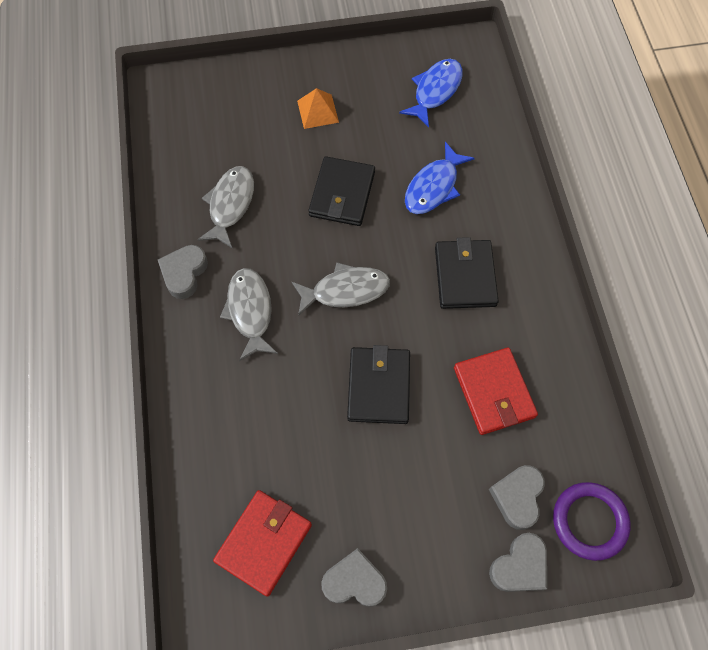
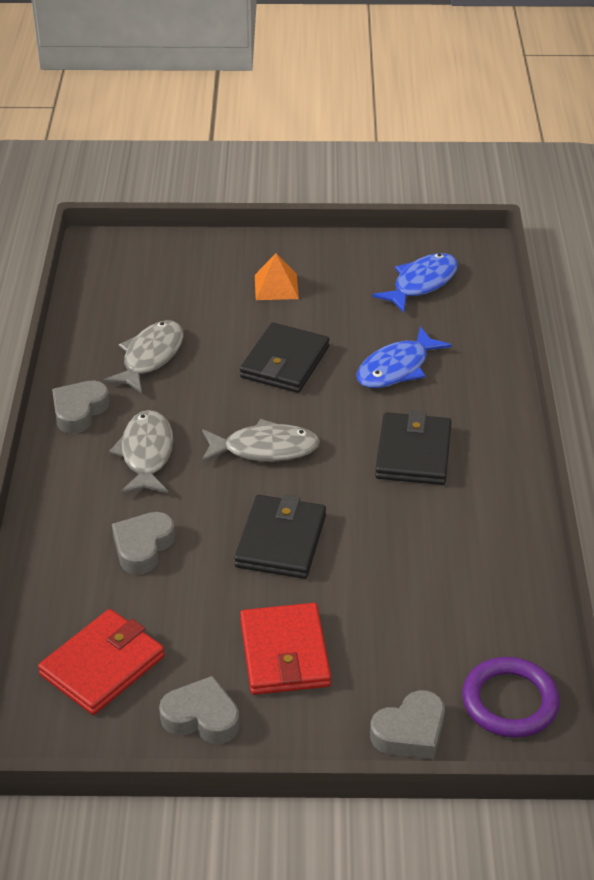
camera: 10 degrees right, 25 degrees down
(494, 392) = (421, 564): red wallet -> red wallet (285, 653)
(517, 497) = (424, 666): grey heart -> grey heart (143, 547)

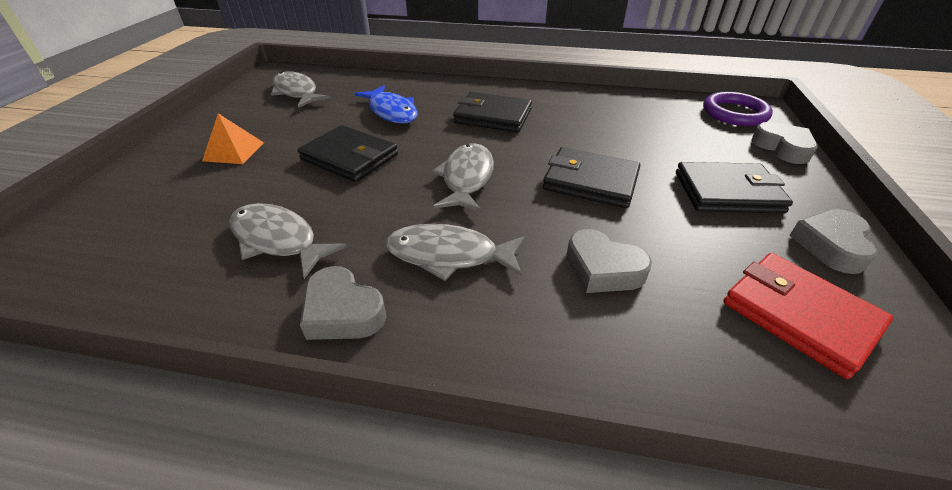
camera: 80 degrees left, 0 degrees up
(285, 653) = (727, 192): red wallet -> black wallet
(421, 283) = (297, 92): blue fish -> grey fish

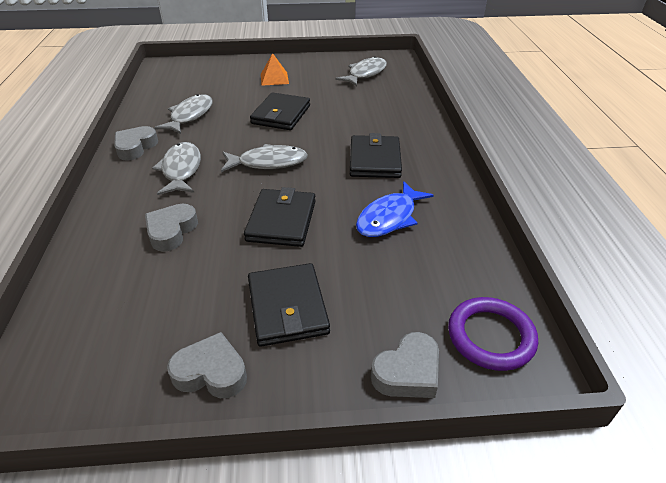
camera: 75 degrees right, 0 degrees up
(391, 112) = (356, 114): blue fish -> blue fish (389, 217)
(799, 315) = (123, 329): red wallet -> none

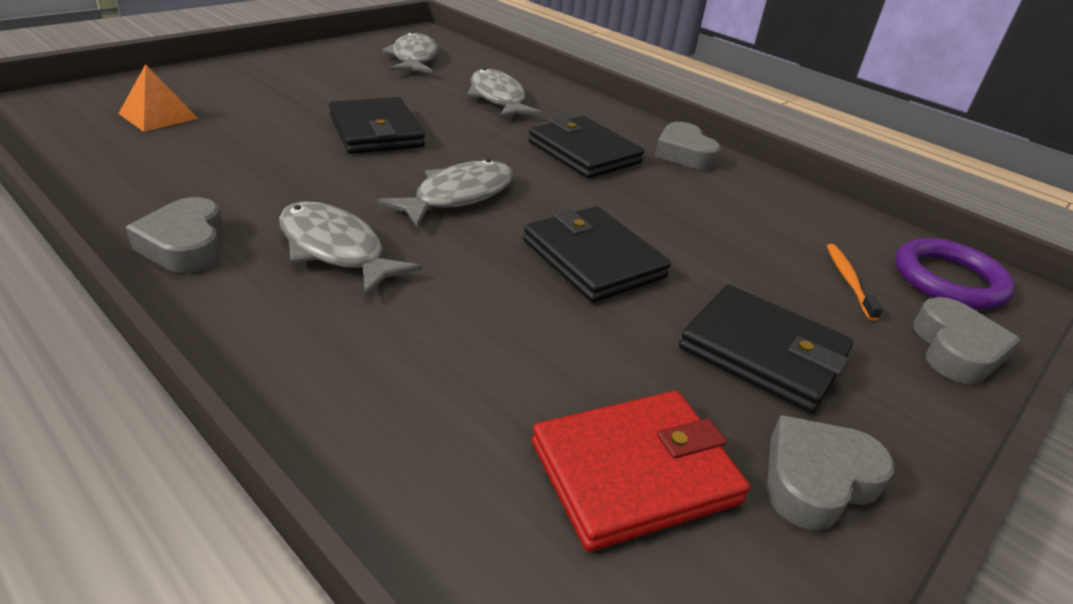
camera: 45 degrees left, 5 degrees down
(148, 318) = (634, 472): none -> red wallet
(171, 231) = (465, 339): grey heart -> grey heart (684, 154)
(190, 116) = (219, 169): grey fish -> grey fish (498, 98)
(274, 78) = (287, 87): orange pyramid -> orange pyramid (158, 116)
(389, 217) = (698, 208): blue fish -> none
(411, 300) = (848, 281): none -> orange toothbrush

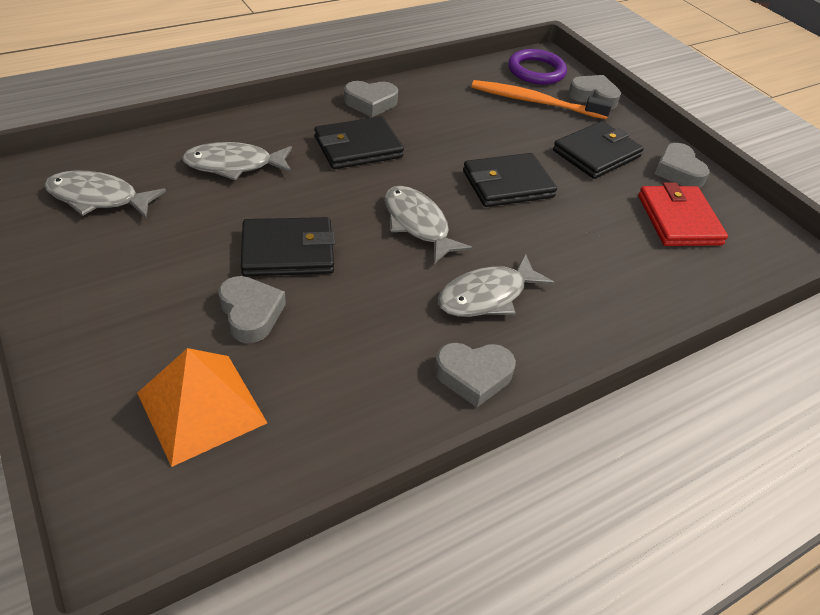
camera: 75 degrees left, 10 degrees up
(158, 116) = (201, 407): orange pyramid -> orange pyramid, size x1.60
(279, 123) = (251, 313): none -> grey heart
(848, 281) = (535, 102): orange toothbrush -> orange toothbrush, size x2.00

